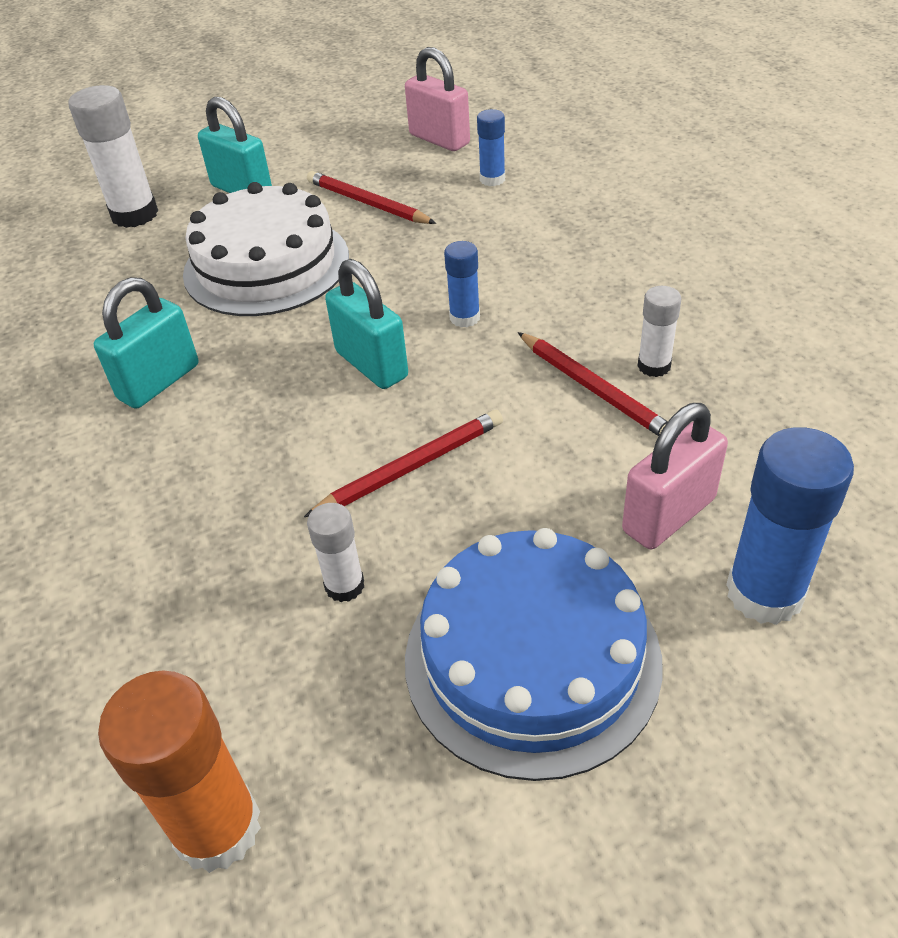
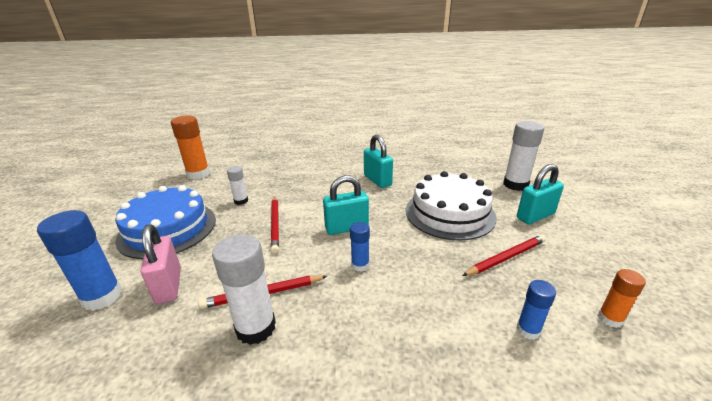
camera: 110 degrees right, 15 degrees down
(439, 139) = (610, 318): pink padlock -> orange glue stick
(654, 366) = (256, 328): white glue stick -> white glue stick, size x1.81

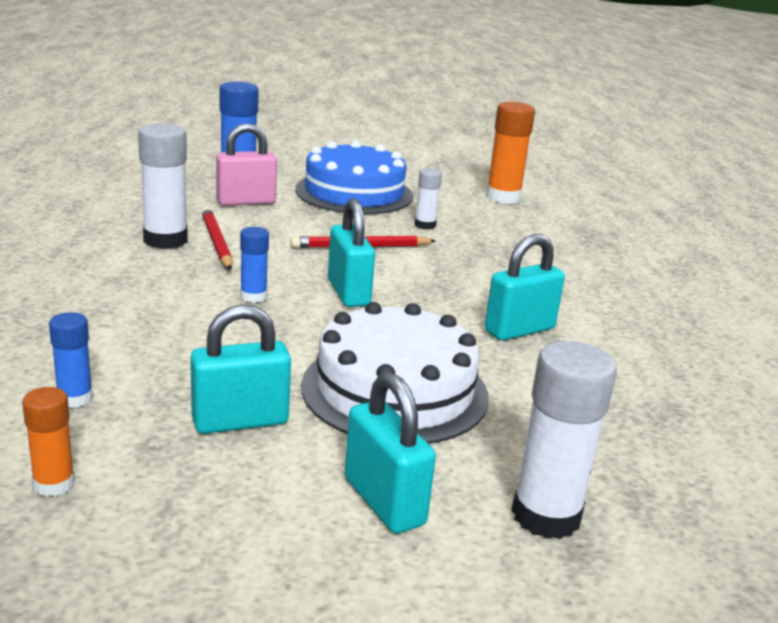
camera: 85 degrees right, 5 degrees down
(506, 257) = (240, 421): red pencil -> turquoise padlock

